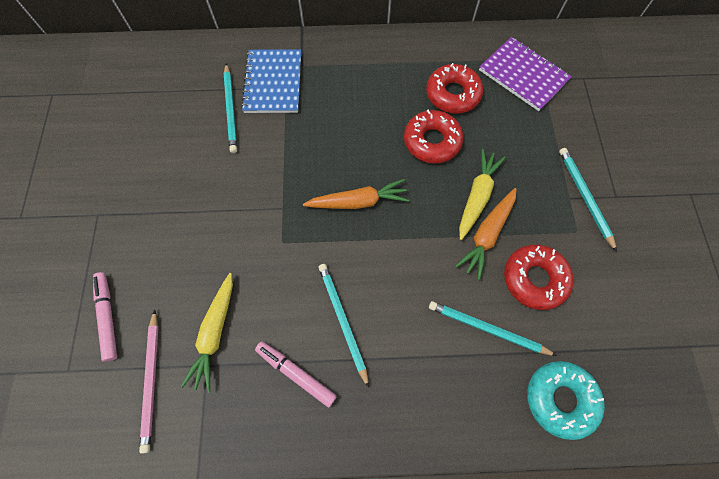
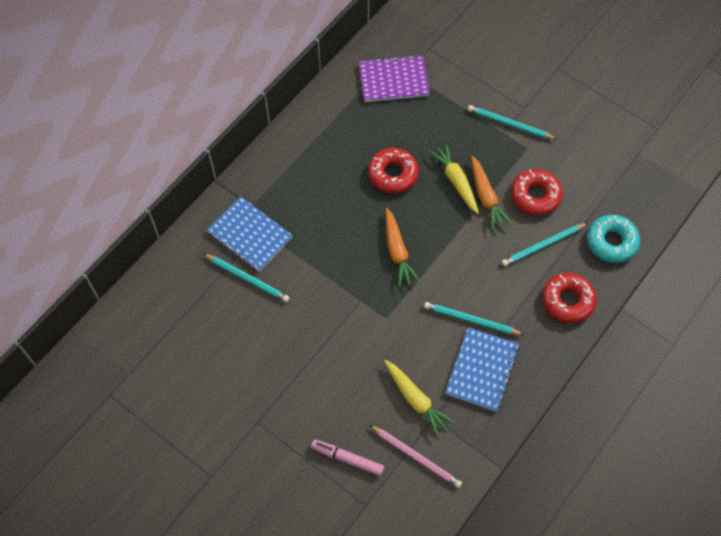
camera: 50 degrees left, 5 degrees down
(296, 374) = (482, 370): pink marker -> blue notebook
(358, 202) = (397, 251): orange carrot -> orange carrot turned 135 degrees clockwise
(452, 94) = (368, 133): red donut -> red donut (567, 301)

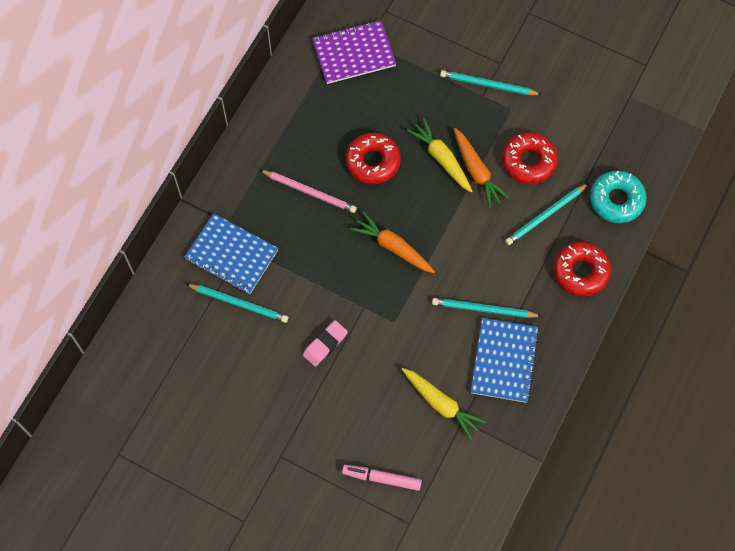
camera: 10 degrees left, 5 degrees up
(318, 327) = (325, 344): none -> pink eraser
(397, 251) = (393, 247): orange carrot -> orange carrot turned 150 degrees clockwise
(416, 457) = (452, 464): pink pencil -> pink pencil (309, 192)

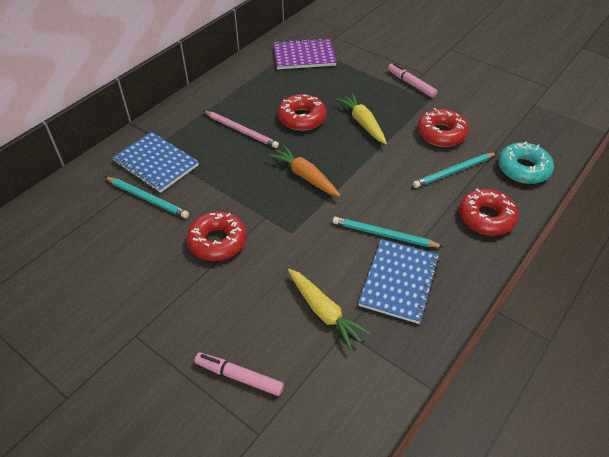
camera: 10 degrees right, 20 degrees down
(325, 344) = (217, 241): pink eraser -> red donut
(477, 171) = (393, 135): orange carrot -> none
(488, 85) = (411, 84): turquoise pencil -> pink marker

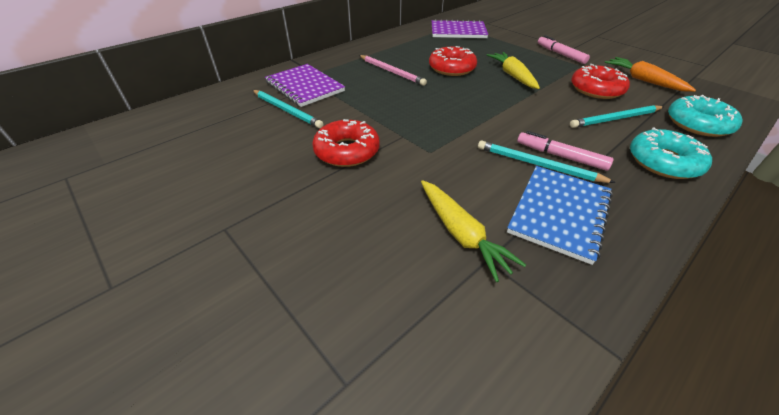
camera: 10 degrees right, 5 degrees down
(156, 163) = (304, 86): blue notebook -> purple notebook
(239, 377) = (337, 296): pink marker -> pink marker (560, 156)
(305, 176) = (450, 108): orange carrot -> orange carrot (643, 80)
(486, 217) = (663, 162): red donut -> turquoise donut

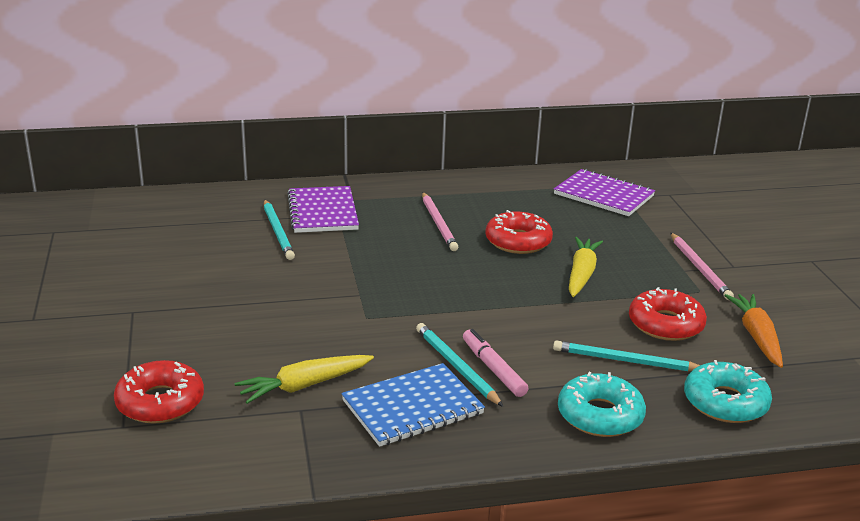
camera: 30 degrees right, 15 degrees down
(347, 151) = (290, 289): red donut -> red donut (160, 402)
(461, 234) = (304, 386): yellow carrot -> yellow carrot turned 60 degrees clockwise
(560, 54) = (699, 268): pink marker -> pink pencil

